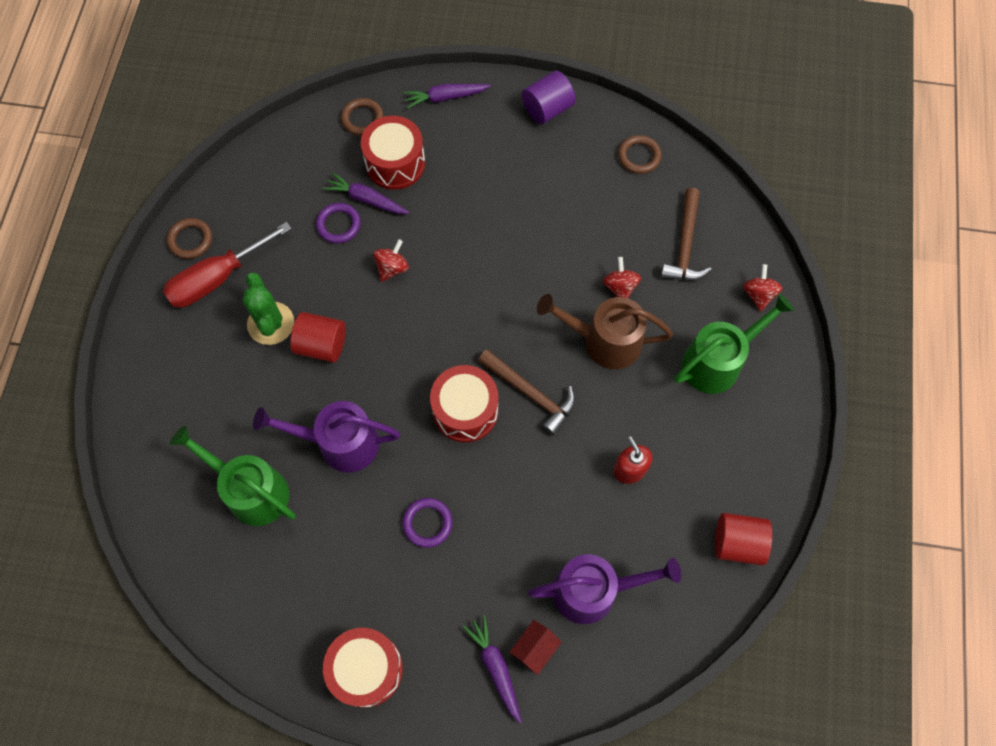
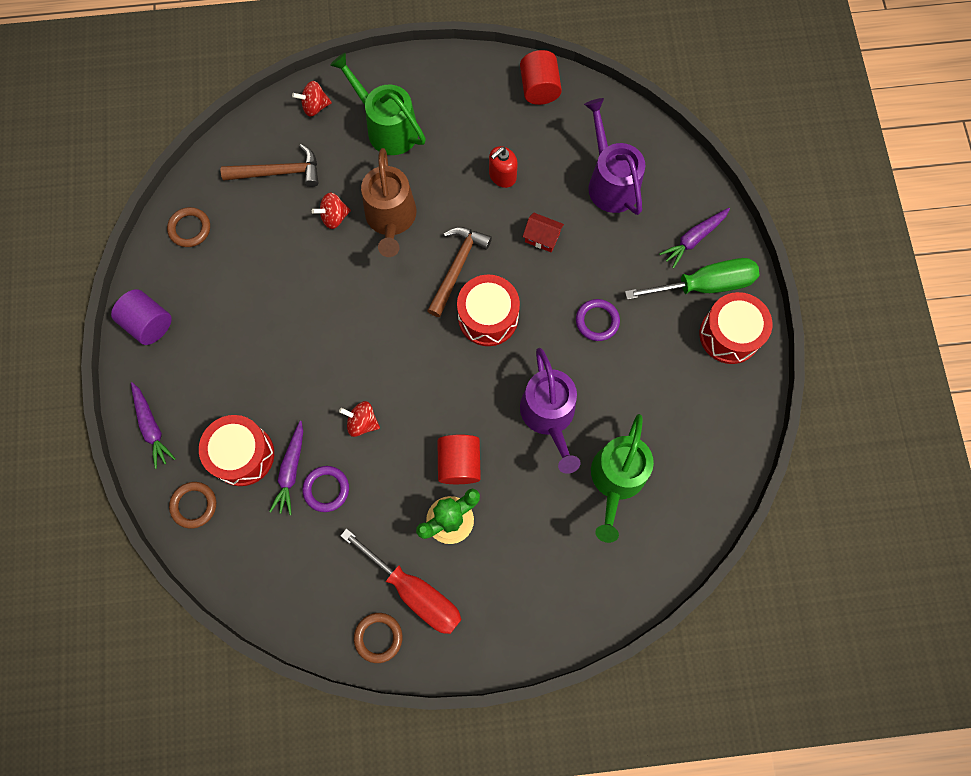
camera: 105 degrees left, 5 degrees up
(434, 661) = (704, 285): none -> green screwdriver
(534, 649) = (669, 214): red house -> red house (542, 238)

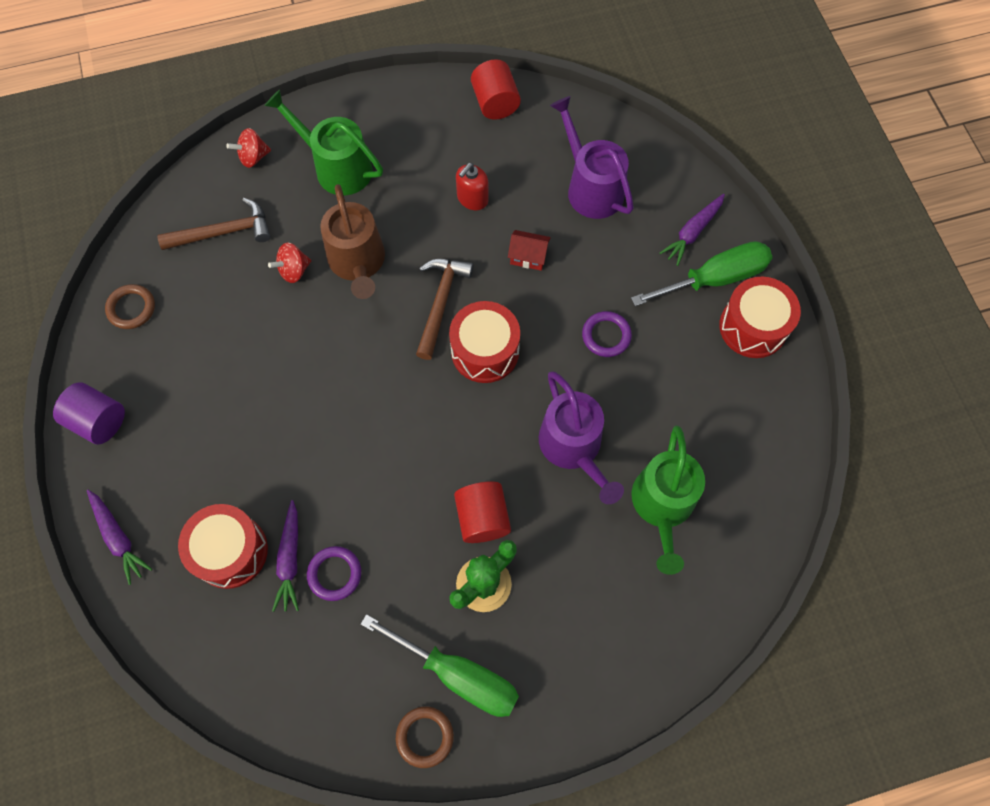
camera: 10 degrees left, 5 degrees down
(194, 505) = (181, 620): brown ring -> none
(362, 422) = (363, 491): red spinning top -> none
(415, 592) = (458, 675): red screwdriver -> green screwdriver

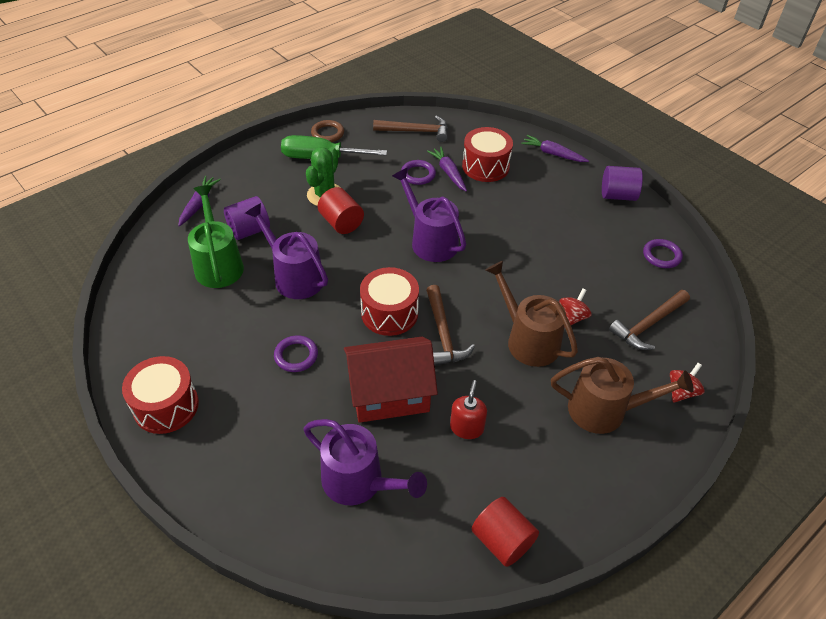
camera: 155 degrees right, 20 degrees down
(131, 308) = (661, 256): brown ring -> purple ring
(284, 680) = (416, 131): none -> brown hammer
(337, 167) = (605, 410): green watering can -> brown watering can
(384, 439) = (430, 241): none -> purple watering can
(528, 256) = (389, 394): red house -> red house, size x2.30
(608, 553) = (249, 230): none -> purple cylinder
(692, 232) = (241, 473): purple carrot -> purple carrot (199, 204)
(714, 279) = (210, 436): green screwdriver -> none

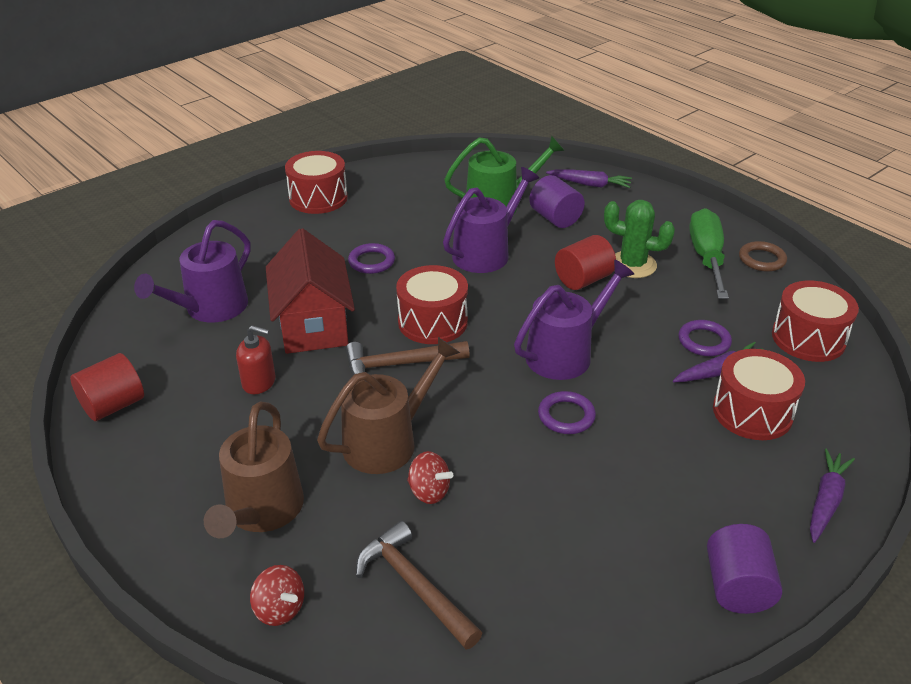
camera: 90 degrees right, 10 degrees down
(416, 131) = (808, 338): brown hammer -> red drum
(661, 256) = (581, 633): purple ring -> purple ring (566, 416)

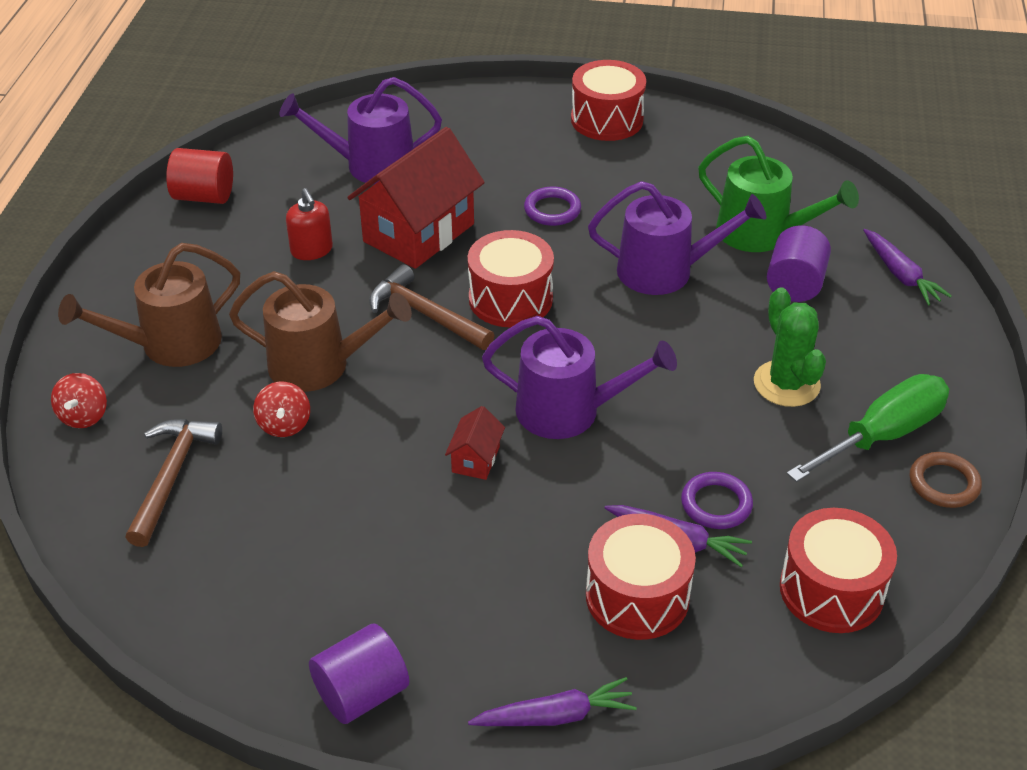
camera: 50 degrees right, 5 degrees up
(566, 416) = (475, 459): purple ring -> red house
(583, 280) = (709, 361): red cylinder -> none

